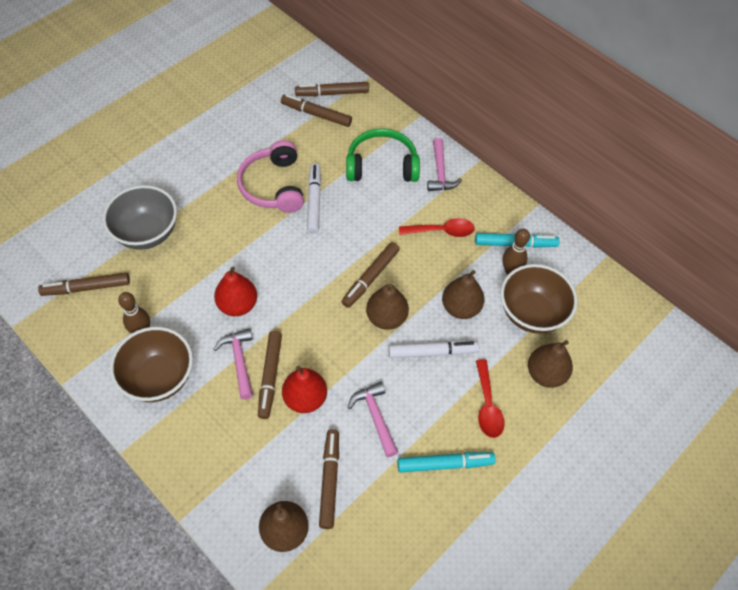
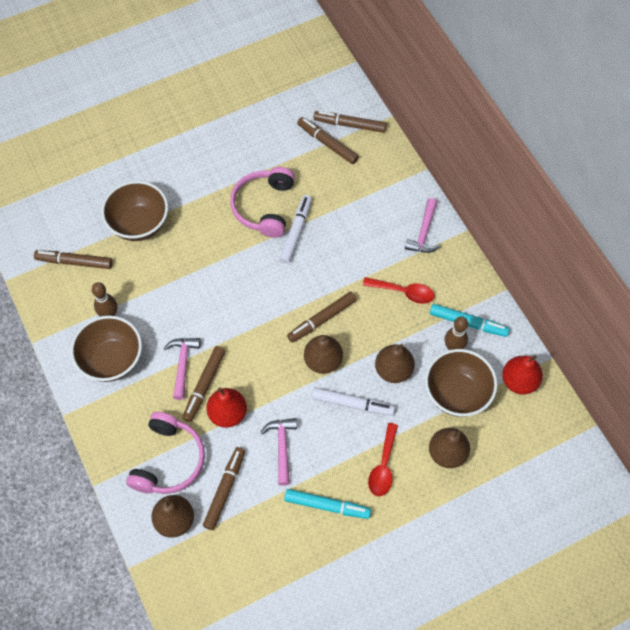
camera: 20 degrees right, 5 degrees up
(147, 233) = (139, 224): grey bowl -> brown bowl
(238, 305) = (197, 313): red pear -> red pear (519, 381)
(257, 467) = (169, 460): none -> pink headphones
(382, 165) = (371, 211): green headphones -> none

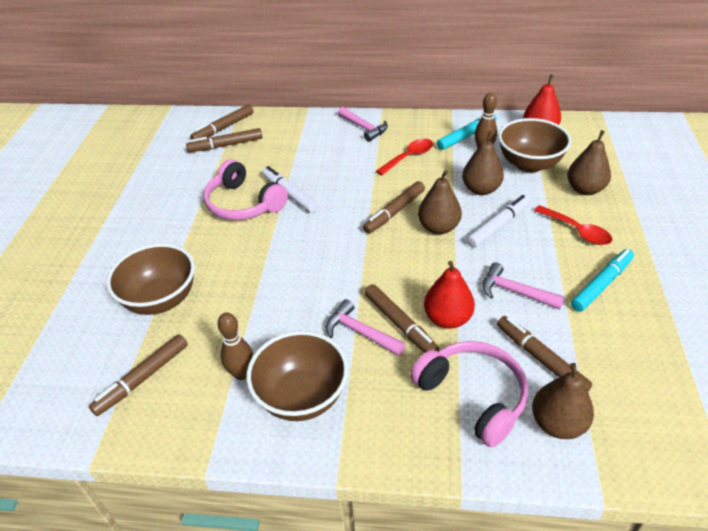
camera: 55 degrees left, 20 degrees down
(322, 319) = (394, 212): brown marker -> brown marker turned 45 degrees clockwise

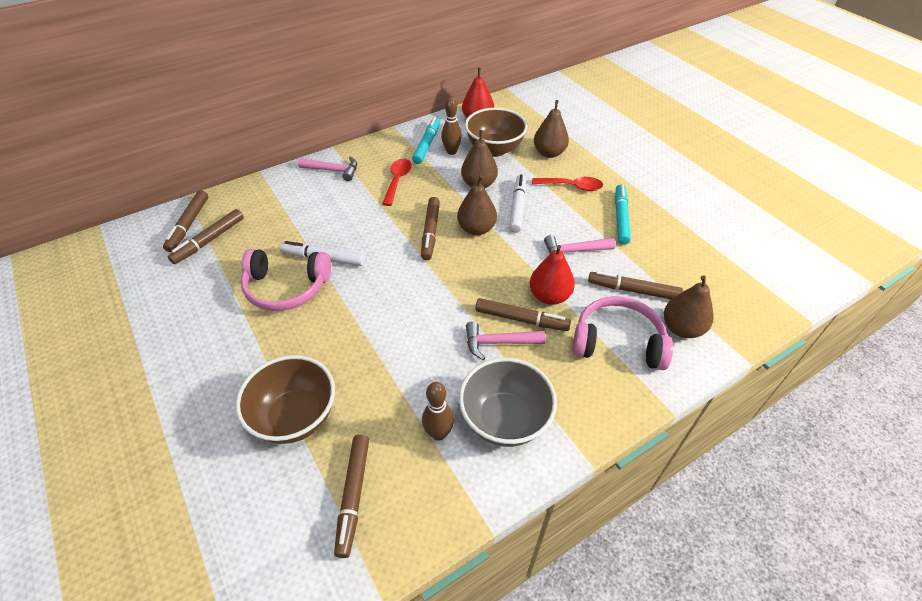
camera: 40 degrees left, 5 degrees up
(302, 396) = (505, 420): brown bowl -> grey bowl

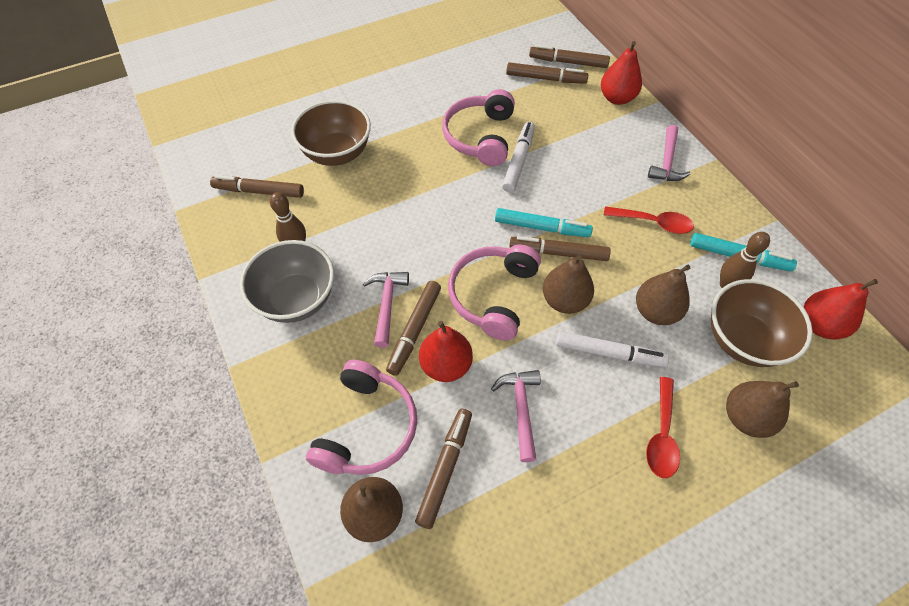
camera: 95 degrees right, 10 degrees up
(209, 241) = (545, 78): brown marker -> brown marker turned 150 degrees clockwise
(250, 194) = (616, 98): none -> red pear
(478, 270) = (492, 295): none -> pink headphones
(620, 218) = (590, 492): turquoise marker -> turquoise marker (541, 227)

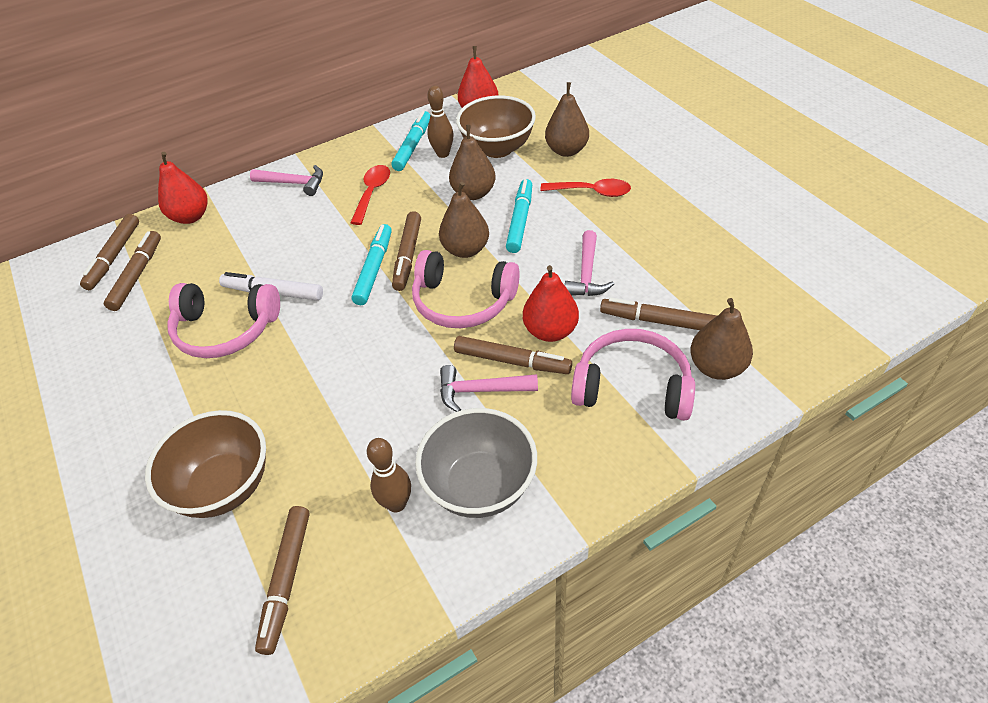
camera: 90 degrees left, 10 degrees down
(520, 409) = (587, 274): pink hammer -> pink hammer turned 75 degrees counterclockwise
(609, 353) = (520, 221): white marker -> turquoise marker

